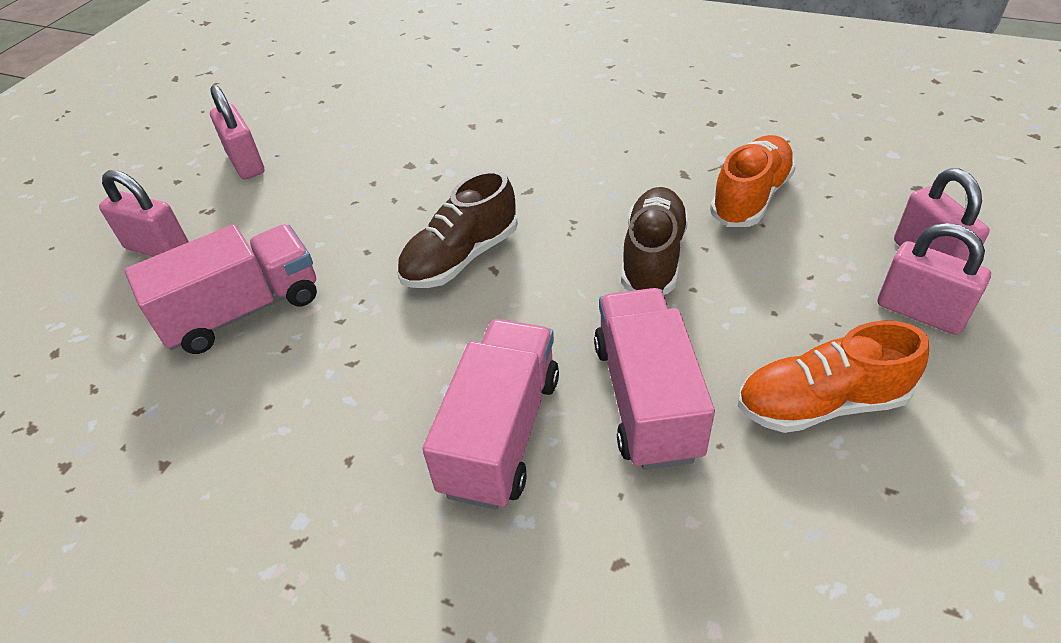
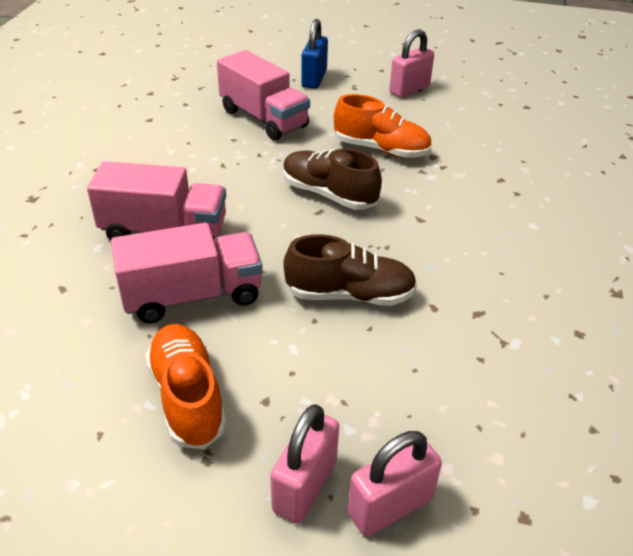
camera: 75 degrees right, 5 degrees down
(158, 248) = (314, 79): pink padlock -> blue padlock
(750, 197) = (455, 361): orange shoe -> orange shoe (381, 149)

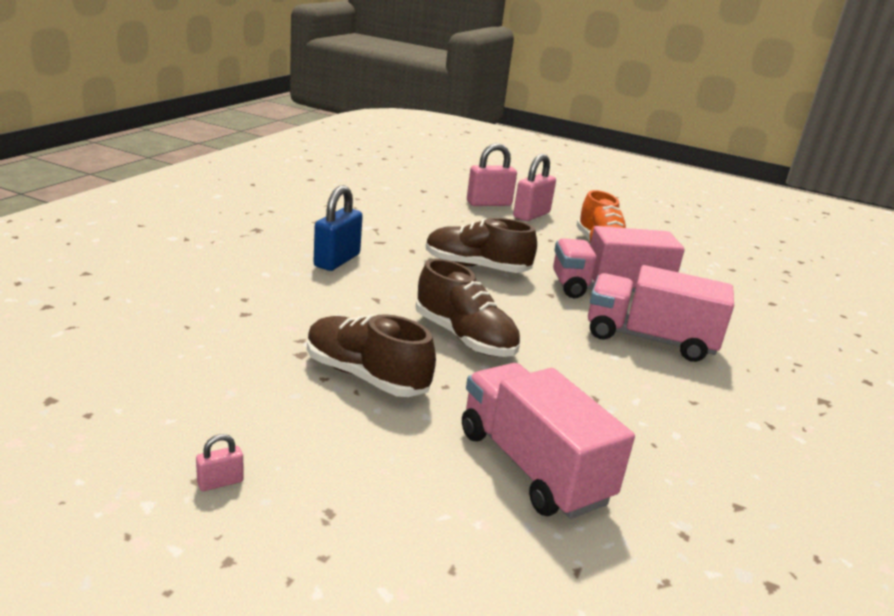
camera: 170 degrees left, 15 degrees down
(314, 79) = (405, 558): blue padlock -> blue padlock (337, 260)
(381, 149) = (365, 376): orange shoe -> brown shoe
(409, 89) = (220, 482): pink padlock -> pink padlock, size x0.46

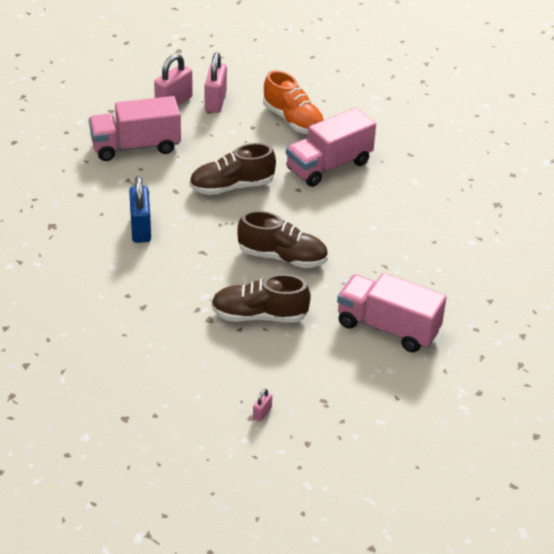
camera: 30 degrees left, 15 degrees up
(649, 339) = (381, 201): pink truck -> pink truck (135, 147)

